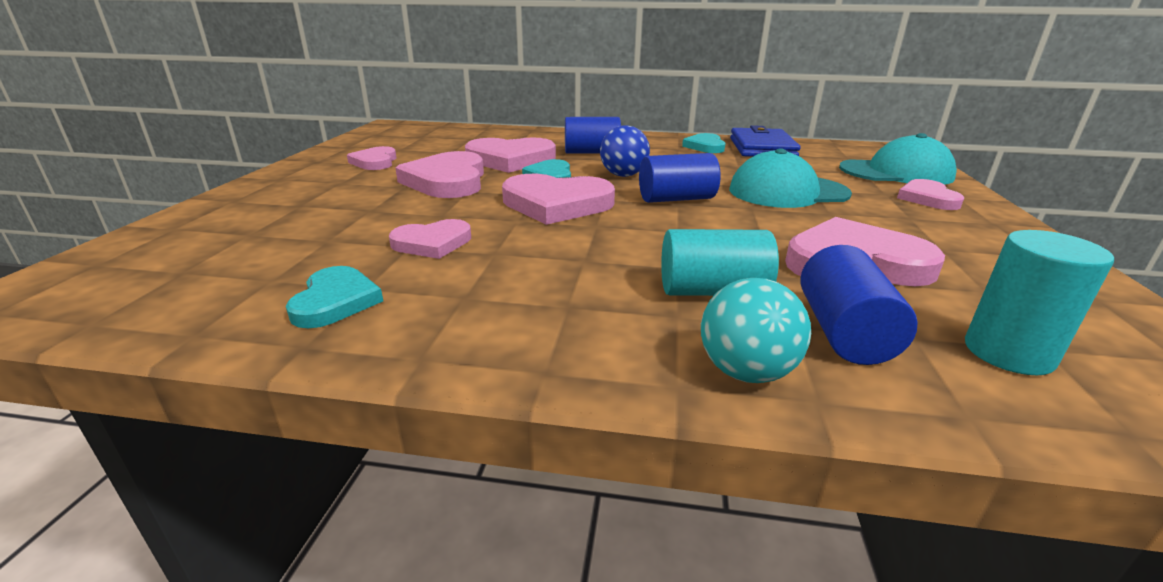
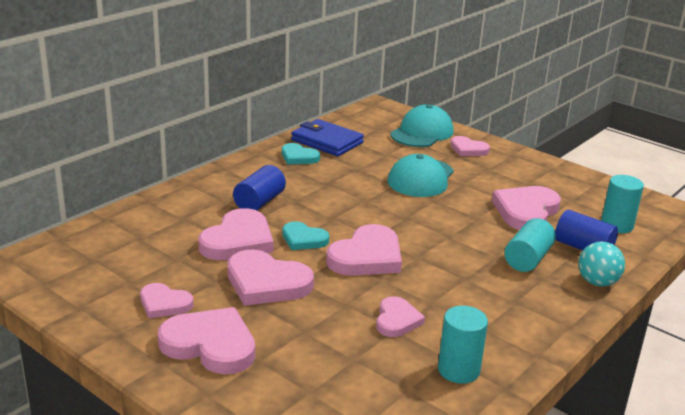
camera: 60 degrees left, 0 degrees up
(318, 185) = (210, 345): none -> pink heart
(335, 301) = (458, 370): turquoise heart -> turquoise cylinder
(623, 175) = (331, 212): blue ball -> none
(676, 199) = (398, 215): blue cylinder -> none

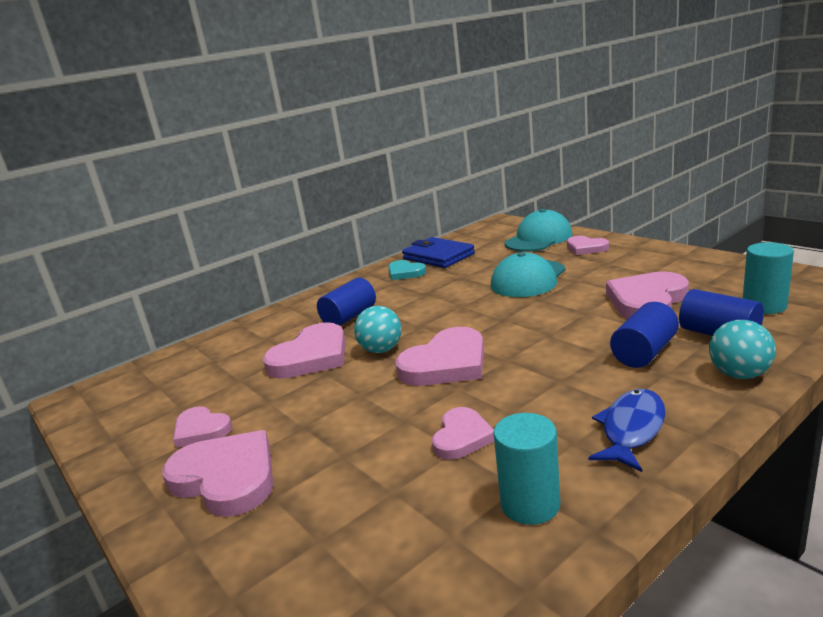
camera: 15 degrees right, 5 degrees down
(266, 283) = (322, 400): pink heart -> none
(303, 239) = (381, 350): turquoise heart -> turquoise ball
(523, 320) = (631, 429): none -> blue fish
(527, 259) = (644, 352): turquoise cylinder -> blue cylinder

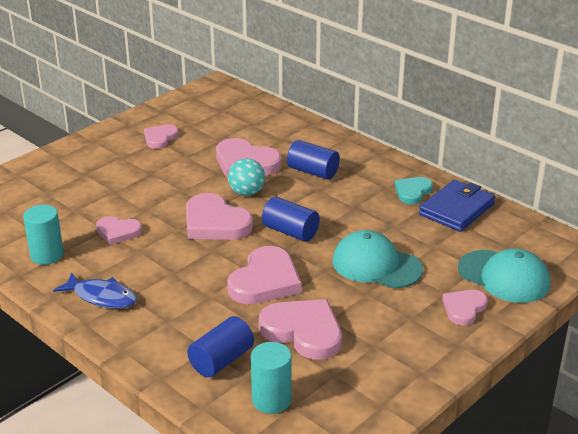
camera: 80 degrees right, 10 degrees up
(226, 478) = (108, 156): pink heart -> pink heart (265, 281)
(644, 352) = (202, 316): blue cylinder -> blue cylinder (290, 232)
(739, 374) = (153, 356): turquoise ball -> none

